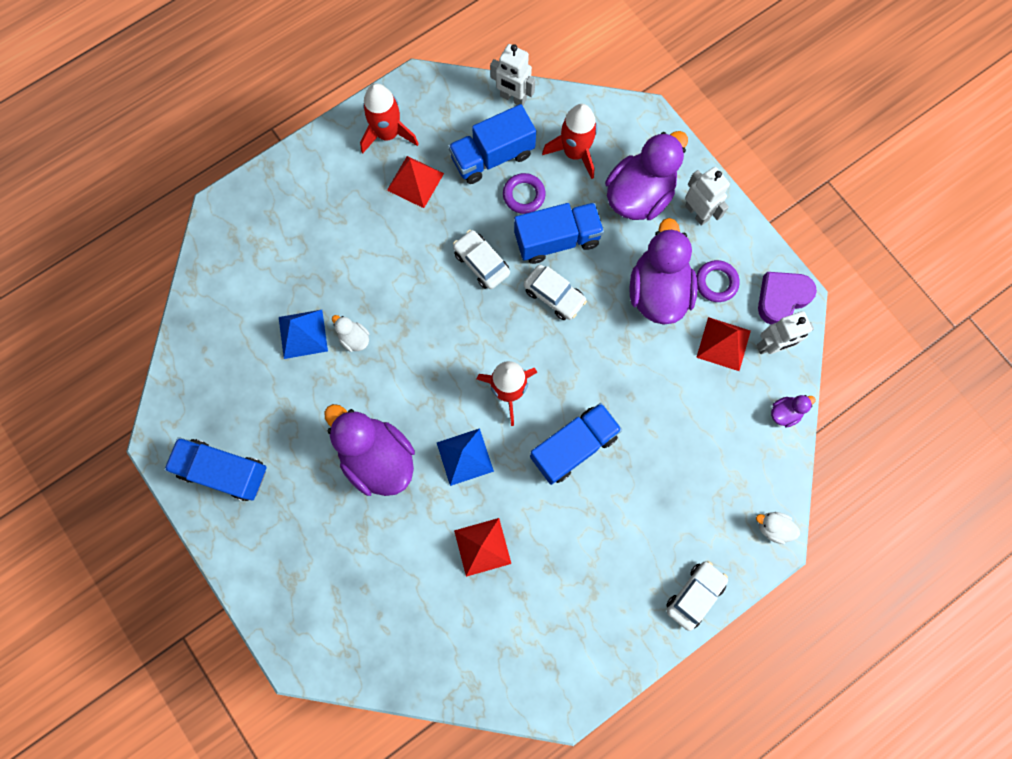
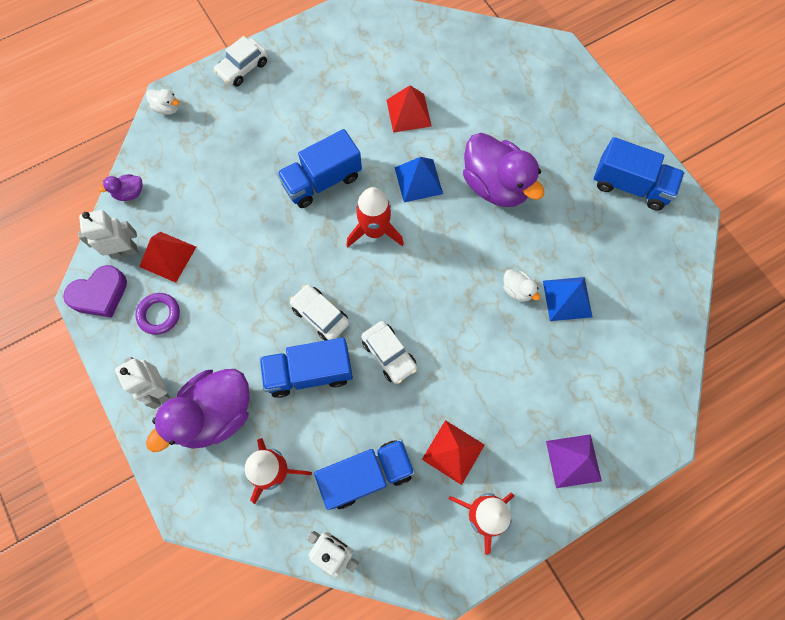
camera: 175 degrees left, 5 degrees down
(305, 183) = (573, 461): none -> purple pyramid
(524, 195) = (337, 425): purple ring -> none
(658, 291) = (218, 311): purple duck -> none

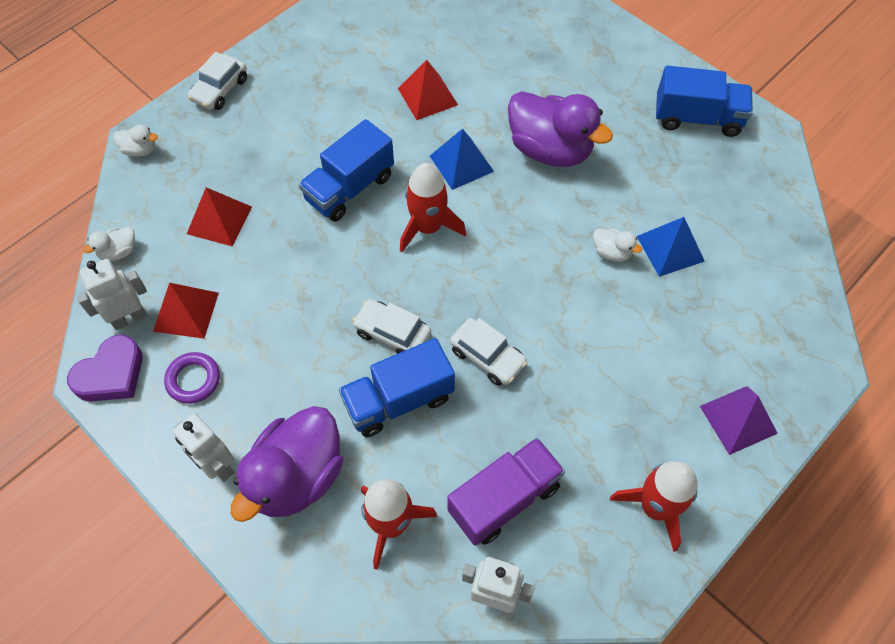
camera: 15 degrees left, 10 degrees down
(130, 193) = (119, 252): purple duck -> white duck
(366, 475) = (504, 499): blue truck -> purple truck
(453, 452) = (597, 445): red pyramid -> red pyramid (219, 220)

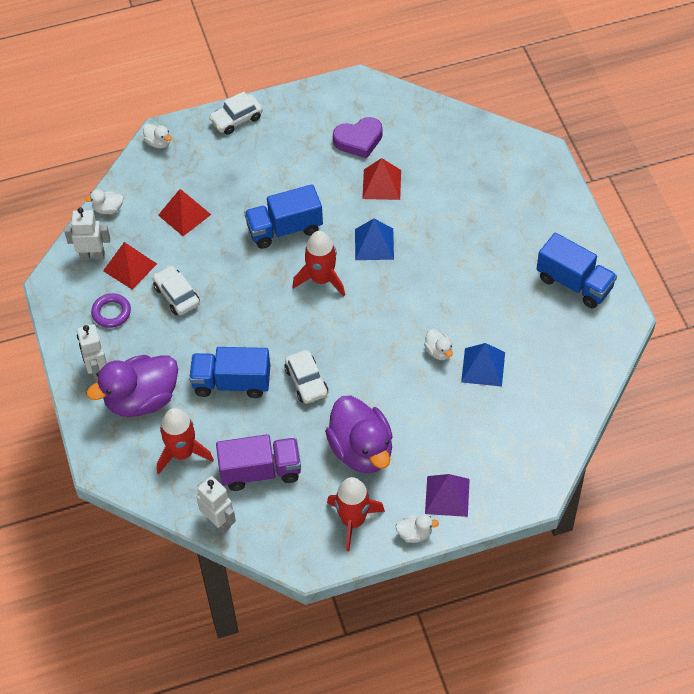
camera: 30 degrees right, 5 degrees down
(111, 374) = (63, 287): purple heart -> purple heart (359, 140)
(392, 333) = (253, 339): white car -> white car (176, 295)
(550, 150) = (445, 261): purple duck -> purple duck (361, 450)
(735, 486) = (415, 534): none -> white duck

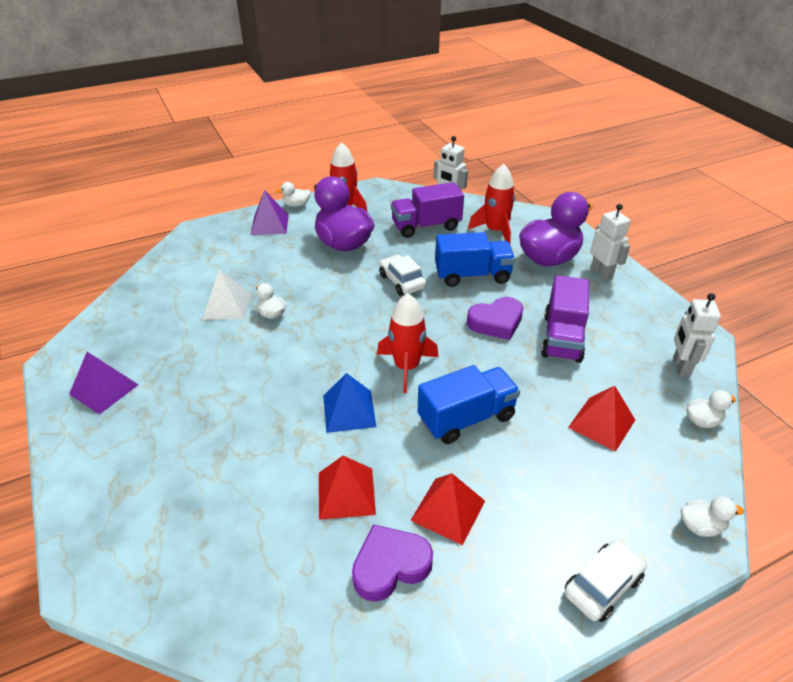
camera: 170 degrees right, 15 degrees down
(92, 256) = (680, 367): white robot -> white robot turned 105 degrees clockwise
(111, 312) = (621, 317): purple ring -> none
(130, 267) = (630, 359): red pyramid -> red pyramid (448, 510)
(158, 143) = (700, 526): white duck -> white duck turned 150 degrees clockwise
(176, 295) = (562, 337): white car -> purple truck
(229, 319) = (496, 322): none -> purple heart
(483, 367) = (227, 306): blue pyramid -> white pyramid
(574, 283) = (104, 389): blue truck -> purple pyramid

